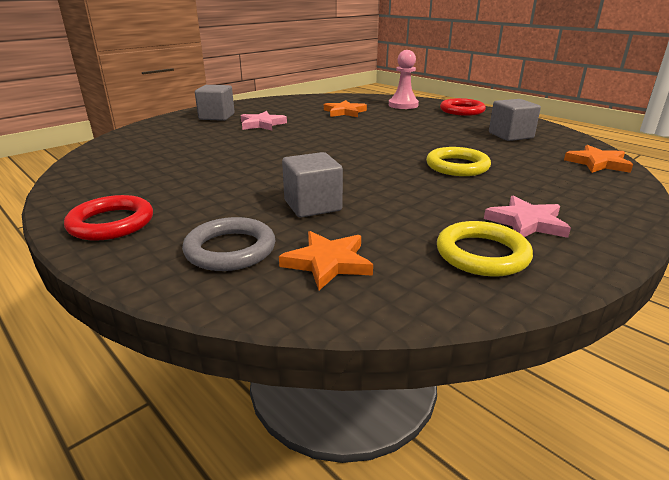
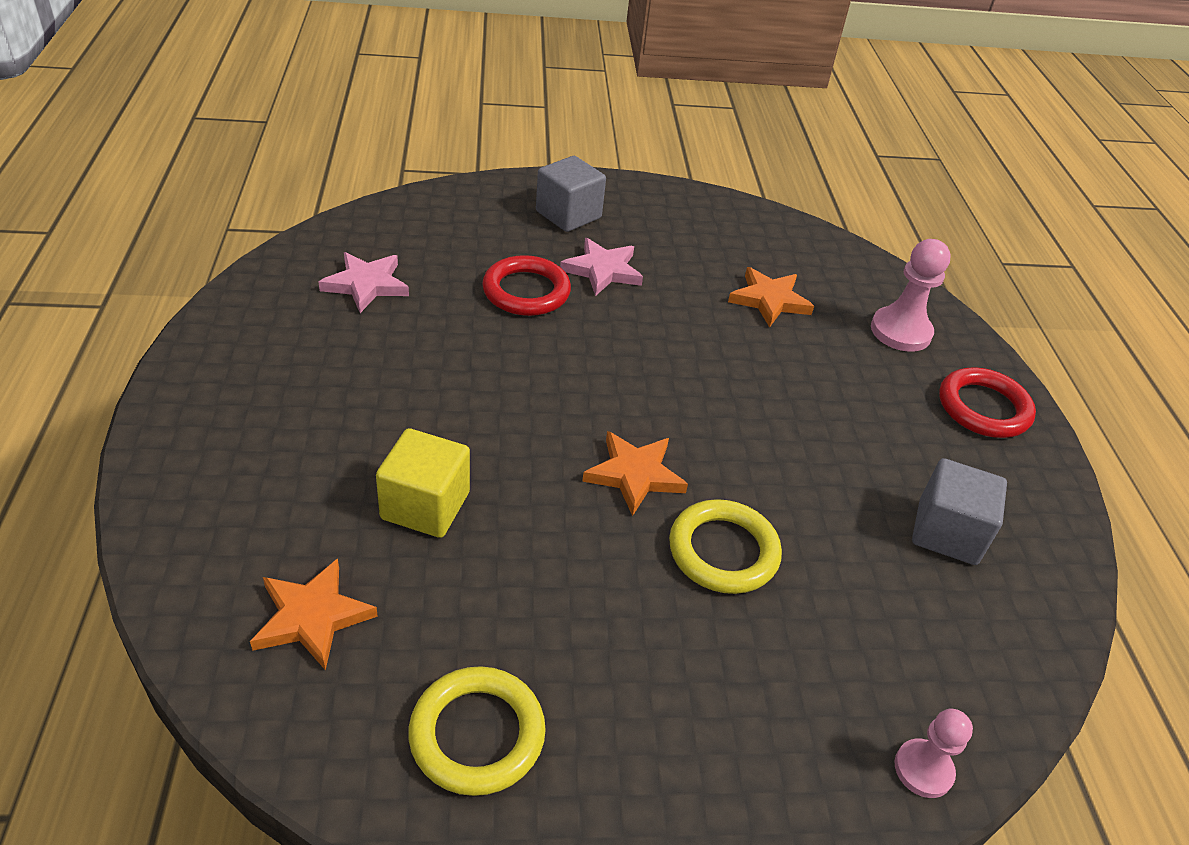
camera: 35 degrees right, 15 degrees up
(111, 223) = (211, 398): red ring -> red ring (526, 291)
(230, 249) = (257, 524): grey ring -> none
(312, 205) = (425, 506): grey cube -> yellow cube
(526, 222) = (619, 730): pink star -> pink star (366, 285)
(597, 163) = (968, 701): orange star -> orange star (634, 474)
(623, 181) = (923, 769): none -> pink pawn

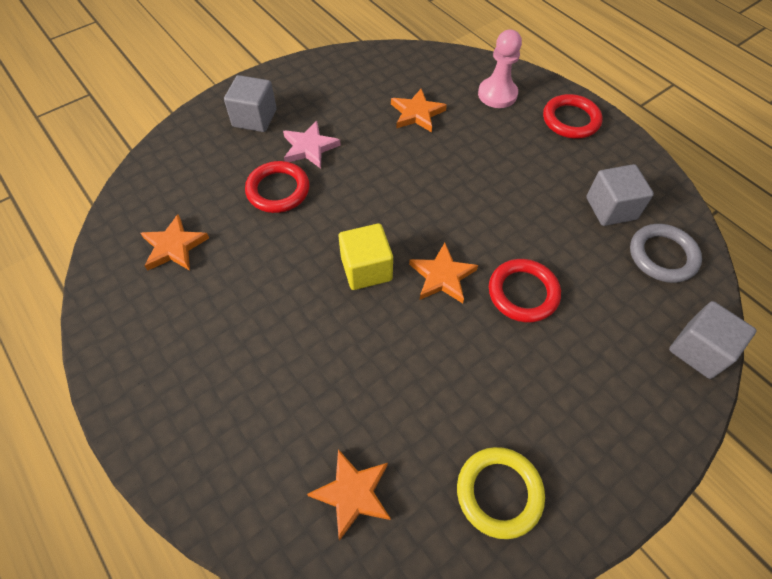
camera: 30 degrees left, 15 degrees up
(366, 285) = (174, 247): pink star -> orange star
(425, 506) = (350, 376): yellow cube -> yellow cube (366, 269)
(723, 551) = (523, 293): yellow ring -> red ring
(923, 769) = (699, 350): pink pawn -> grey cube
(975, 628) = (662, 256): none -> grey ring

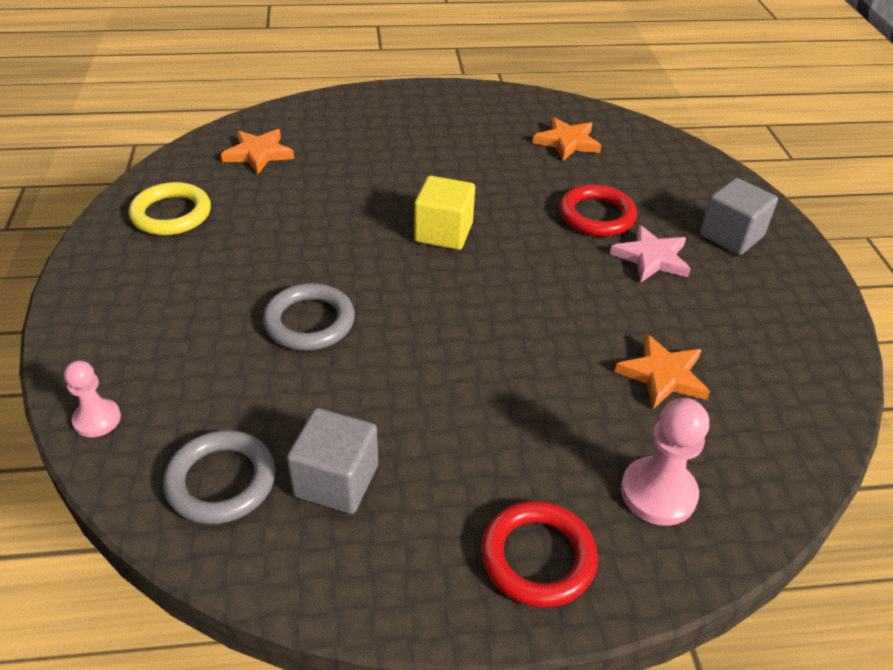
camera: 120 degrees right, 15 degrees down
(442, 276) = (387, 276): orange star -> none
(523, 293) = (309, 322): red ring -> grey ring
(699, 350) = (97, 419): grey cube -> pink pawn

